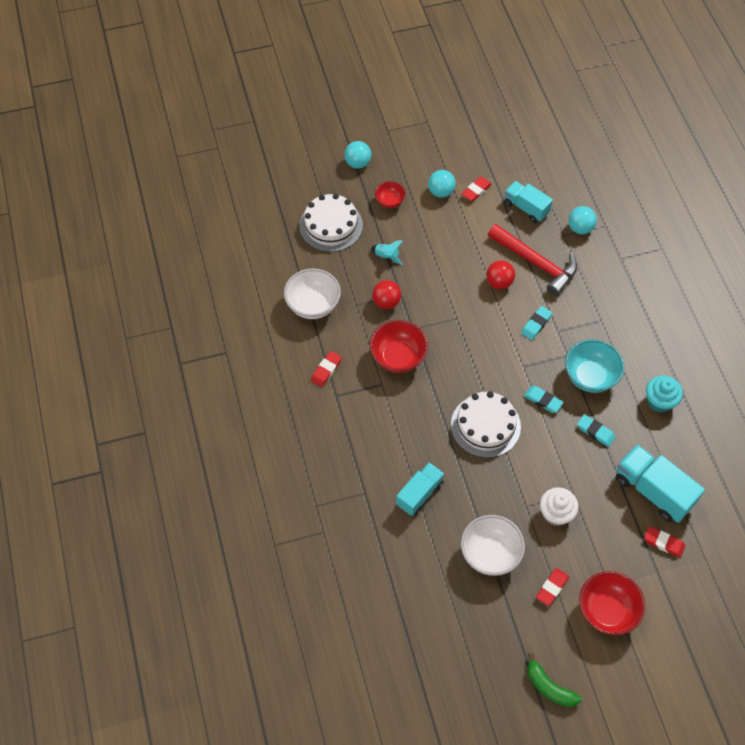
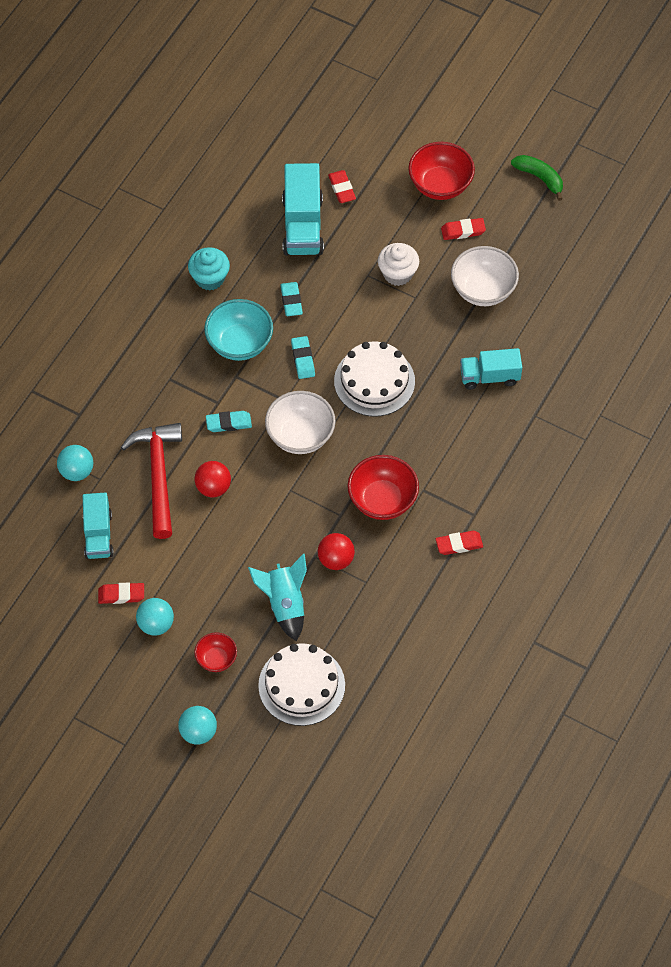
camera: 135 degrees left, 0 degrees up
(313, 305) = (406, 617): white bowl -> white bowl (300, 436)
(387, 256) = (284, 604): turquoise rocket -> turquoise rocket, size x1.77
(549, 687) = (540, 178): green banana -> green banana turned 45 degrees counterclockwise

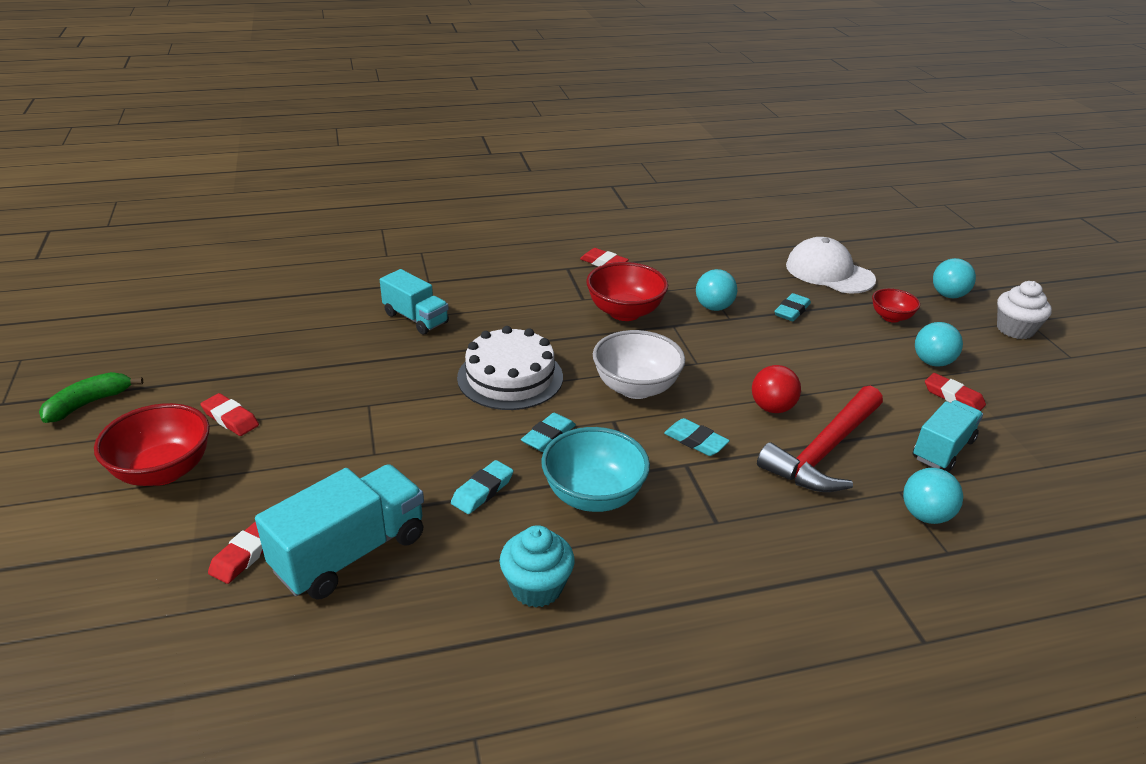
camera: 135 degrees left, 25 degrees down
(284, 604) = (791, 311): turquoise rocket -> turquoise eraser
(301, 685) = (829, 272): white cake -> white cap
(336, 560) = (713, 307): red ball -> turquoise ball
(398, 274) = (347, 433): white cupcake -> white cupcake (1015, 329)
(483, 290) = (308, 368): white bowl -> none
(540, 178) = (89, 403): green banana -> green banana turned 45 degrees clockwise

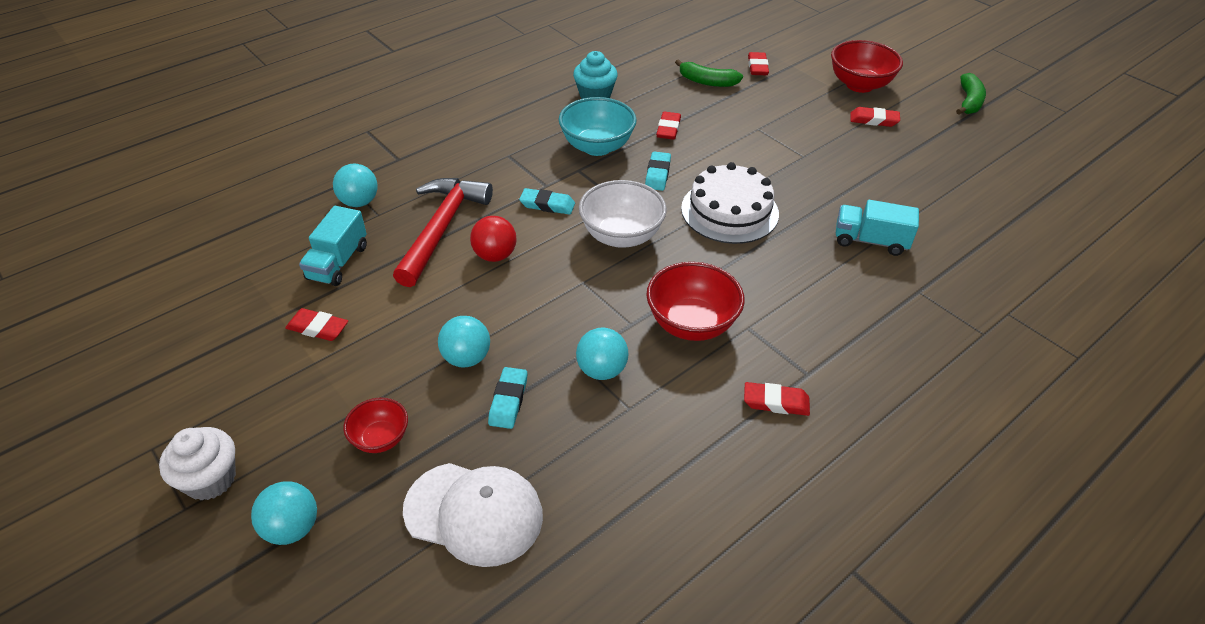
camera: 155 degrees right, 10 degrees up
(350, 553) = (707, 82): turquoise truck -> green banana
(482, 491) = (668, 129): turquoise eraser -> red eraser
(932, 362) = (334, 372): turquoise ball -> turquoise ball (466, 358)

